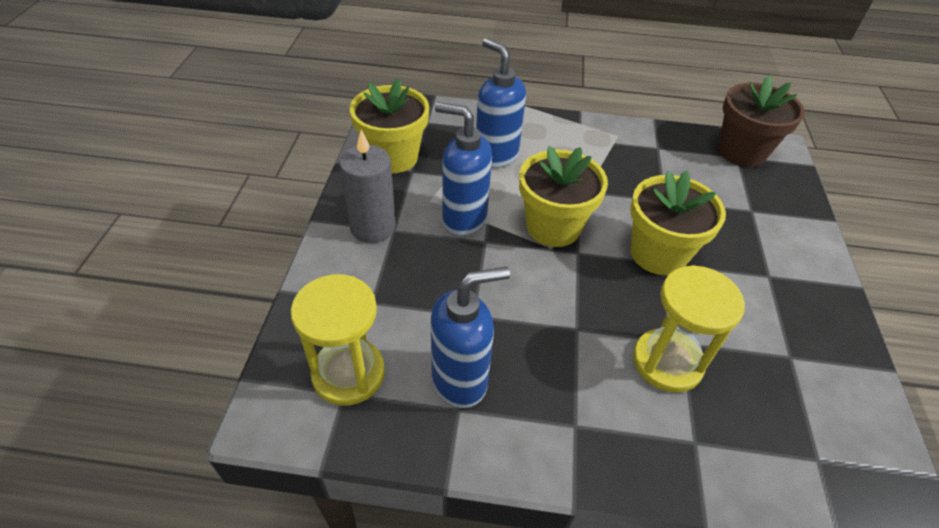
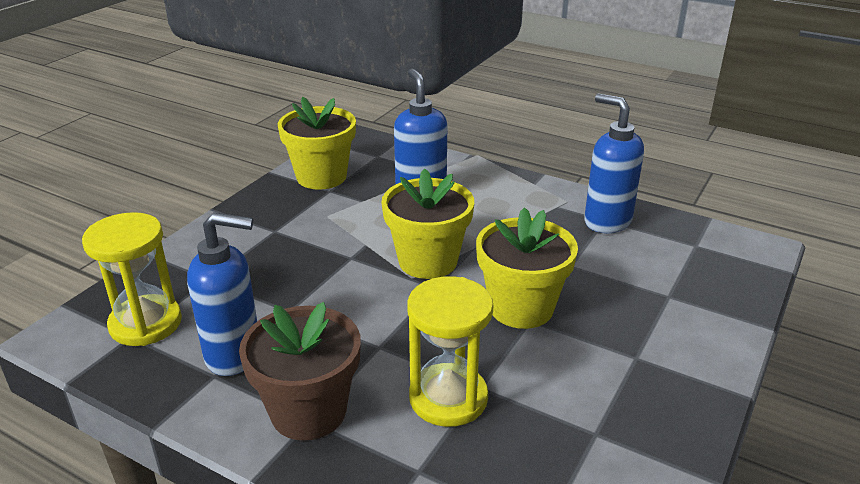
camera: 25 degrees right, 15 degrees down
(373, 227) = (257, 224): grey candle -> none
(463, 219) = (345, 236): blue soap dispenser -> blue soap dispenser (606, 221)
(741, 152) = (704, 242): brown flower pot -> brown flower pot (308, 412)

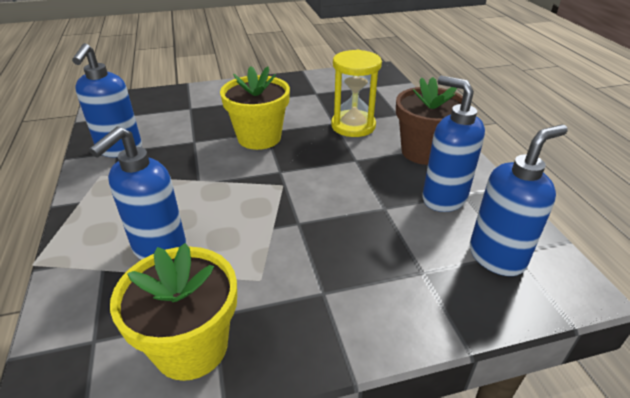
camera: 135 degrees left, 5 degrees up
(146, 323) = (497, 257): yellow hourglass -> blue soap dispenser
(428, 261) = (257, 188): yellow flower pot -> none

